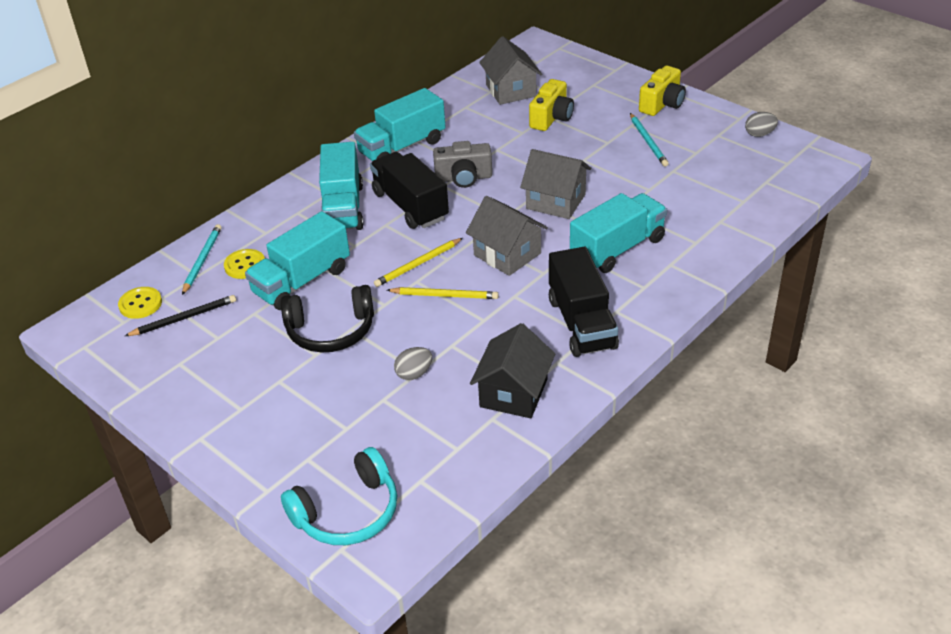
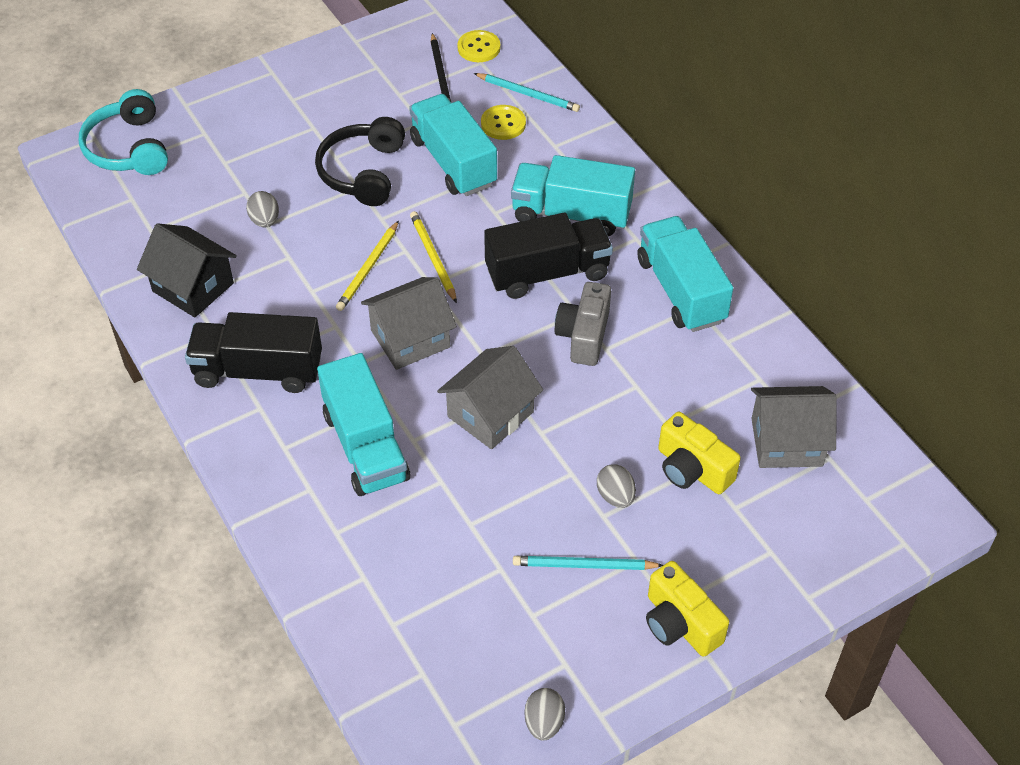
camera: 105 degrees right, 10 degrees up
(590, 140) = (615, 496): none -> grey egg

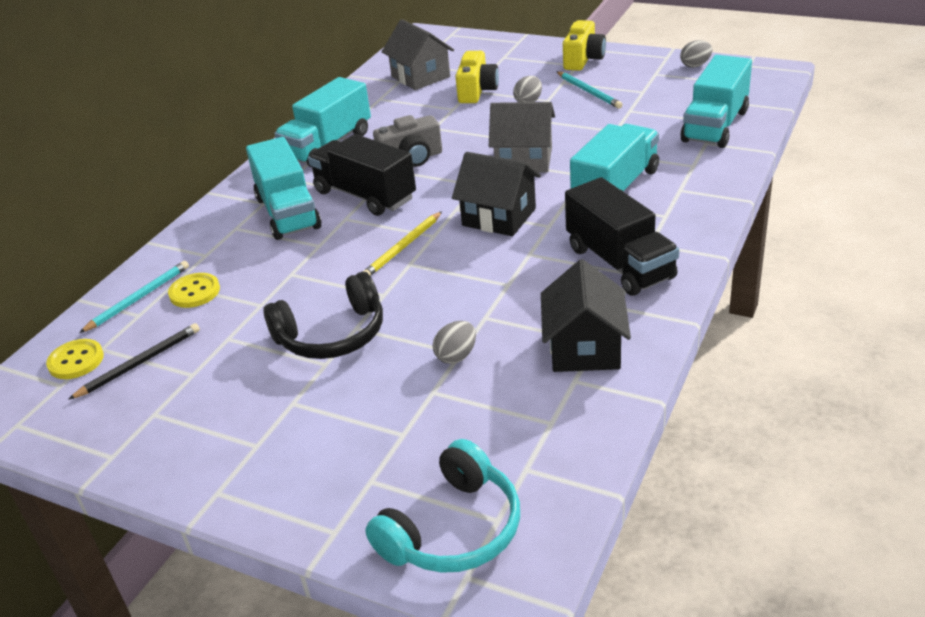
camera: 120 degrees left, 15 degrees down
(368, 268) = (449, 270): yellow pencil -> none
(410, 339) = (499, 217): grey house -> black house
(453, 162) = (272, 293): turquoise truck -> turquoise truck (715, 126)
(528, 94) = (138, 298): turquoise pencil -> turquoise pencil turned 45 degrees clockwise

